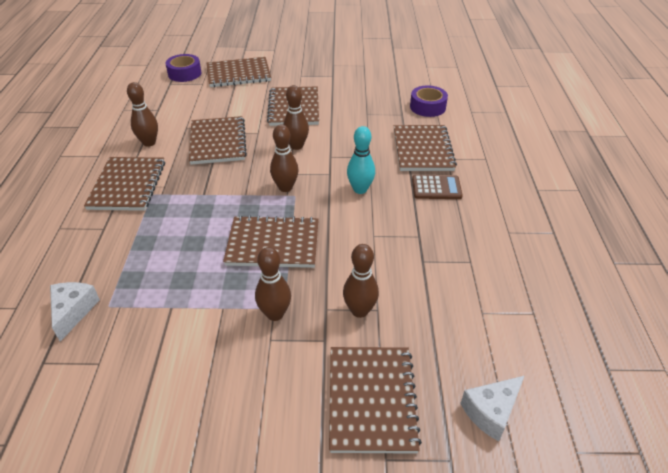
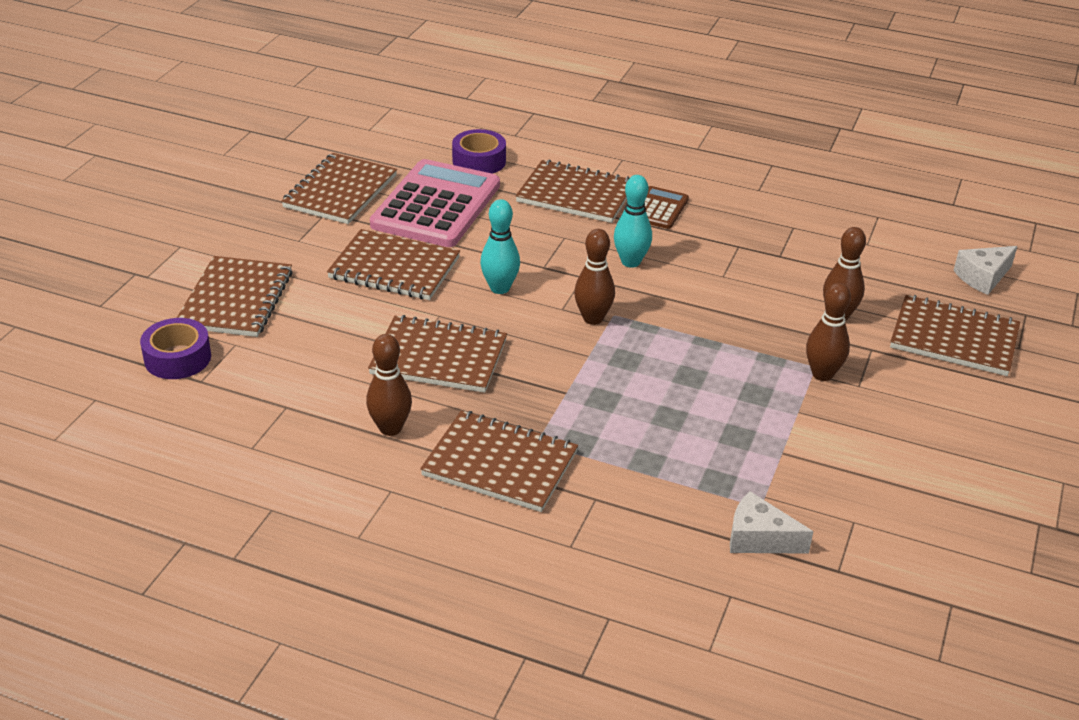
camera: 70 degrees left, 5 degrees down
(273, 244) = (703, 352): brown notebook -> brown notebook (340, 191)
(296, 146) = (500, 288): brown bowling pin -> turquoise bowling pin
(366, 105) = (436, 205): none -> pink calculator
(491, 411) = (982, 277): white cheese -> white cheese turned 75 degrees clockwise

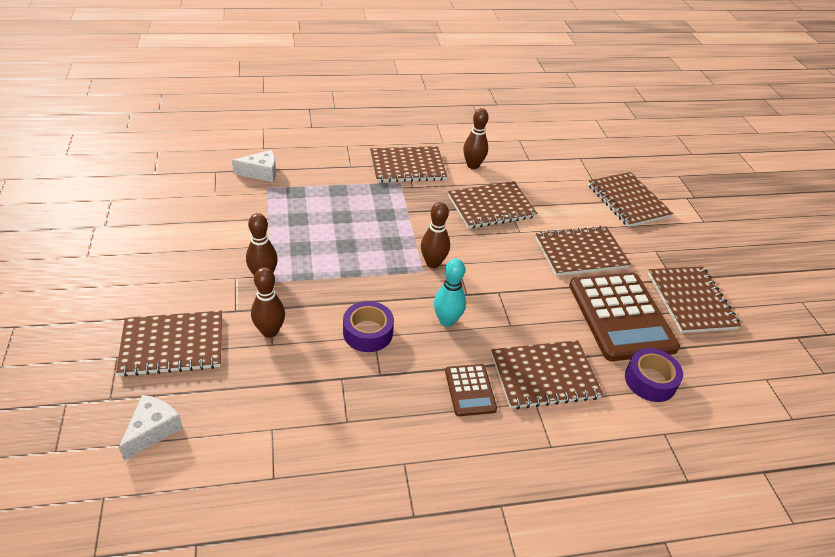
camera: 145 degrees right, 5 degrees up
(177, 358) = (605, 164): purple tape -> purple tape (368, 332)
(436, 205) = (621, 316): pink calculator -> brown calculator
(500, 288) = (507, 263): turquoise bowling pin -> none

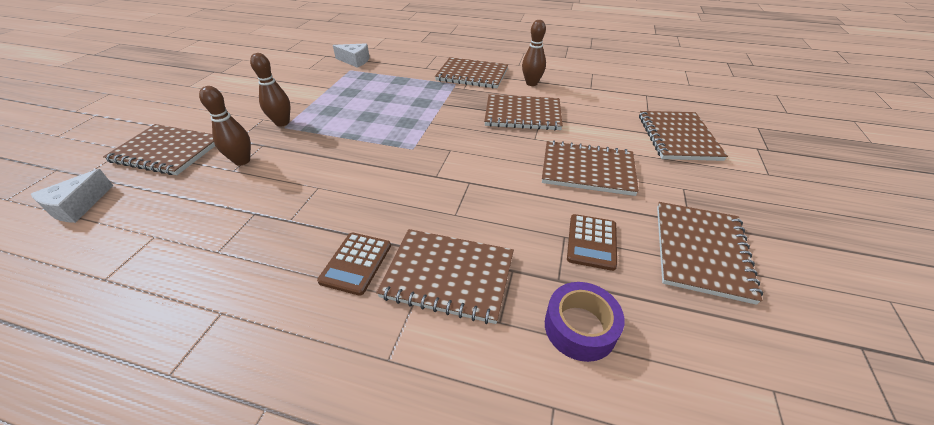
camera: 30 degrees right, 0 degrees up
(153, 430) = (77, 206): white cheese -> white cheese turned 150 degrees clockwise
(368, 332) = (315, 183): purple tape -> none
(433, 263) = (427, 144): brown bowling pin -> none
(447, 321) = (395, 193): turquoise bowling pin -> none
(621, 316) = (591, 242): brown calculator -> brown calculator, size x0.48

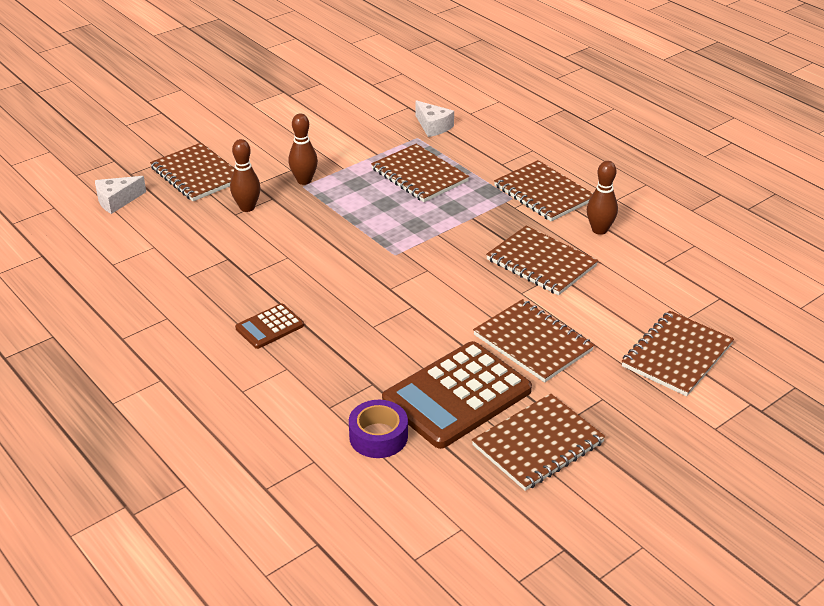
camera: 35 degrees right, 5 degrees down
(448, 276) = (323, 365): brown notebook -> brown notebook (419, 175)
(591, 242) = (457, 395): brown calculator -> brown calculator, size x2.06

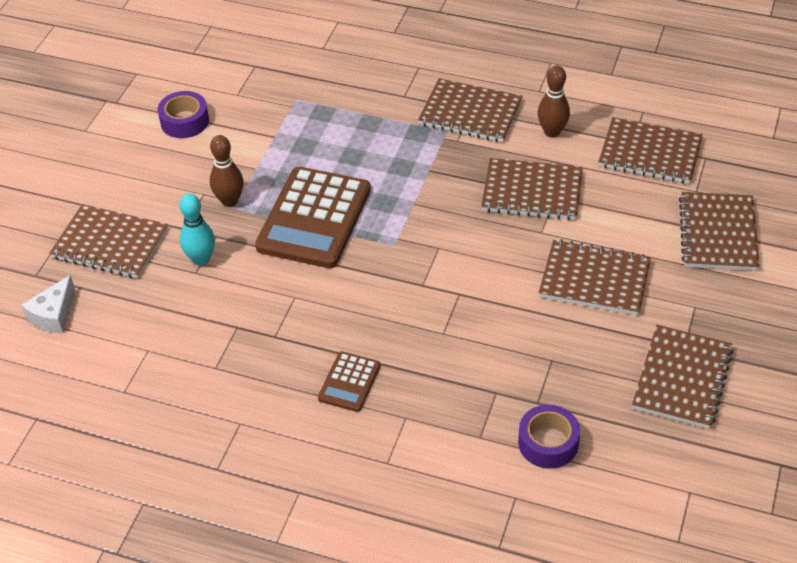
camera: 30 degrees left, 10 degrees up
(247, 207) = (201, 259): brown bowling pin -> turquoise bowling pin
(323, 122) = (184, 121): none -> purple tape
(419, 175) = (338, 144): brown notebook -> brown notebook (650, 153)
(433, 126) = (300, 79): white cheese -> none
(457, 395) = (577, 366): brown calculator -> brown calculator (314, 218)

